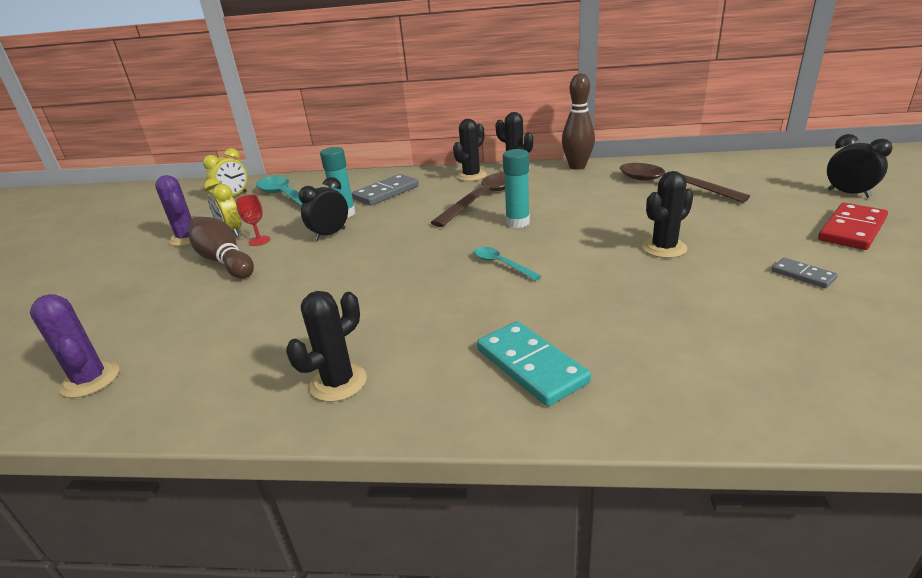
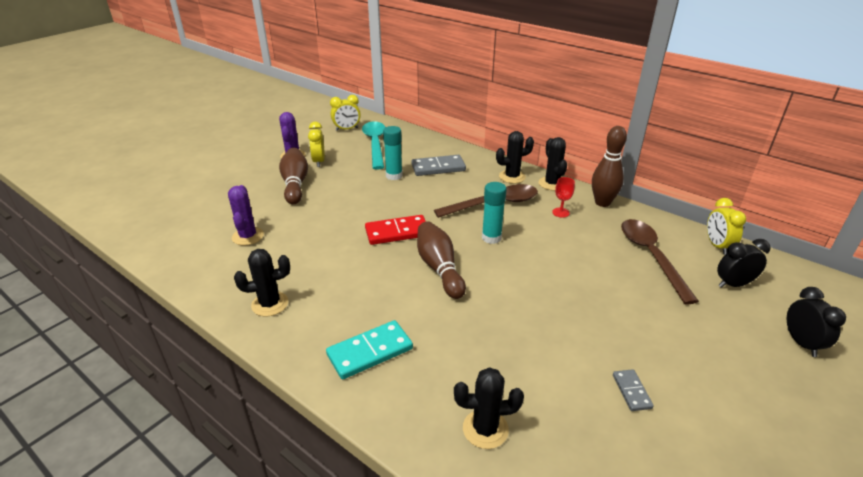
camera: 30 degrees right, 5 degrees up
(90, 380) = (175, 238): purple cactus -> purple cactus (248, 236)
(259, 241) = (326, 177): red goblet -> red goblet (560, 212)
(330, 235) = (368, 191): black clock -> black clock (733, 284)
(501, 264) = (439, 268): turquoise spoon -> brown bowling pin
(531, 366) = (370, 352): turquoise domino -> turquoise domino turned 60 degrees clockwise
(664, 248) = (563, 313): black cactus -> black cactus (485, 429)
(703, 162) = (717, 246): none -> yellow clock
(851, 229) = (740, 377): red domino -> red domino (397, 232)

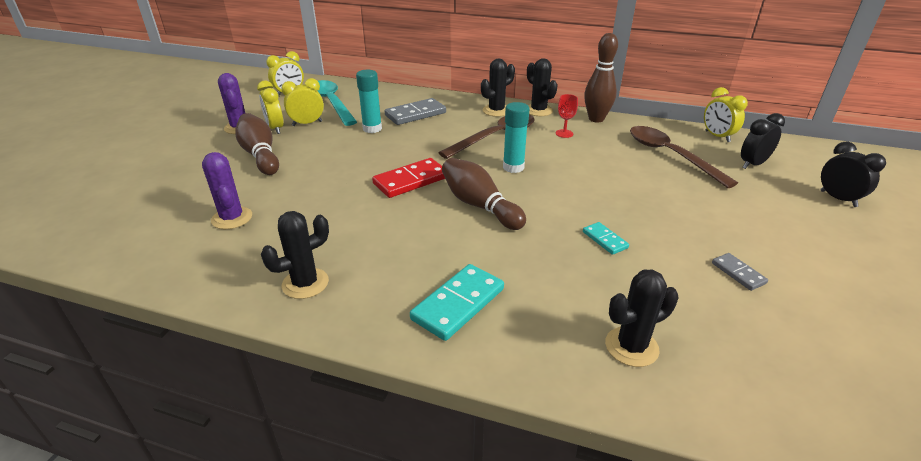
camera: 20 degrees left, 0 degrees up
(345, 161) = (307, 123): none -> yellow clock
(528, 327) = (605, 240): none -> turquoise domino

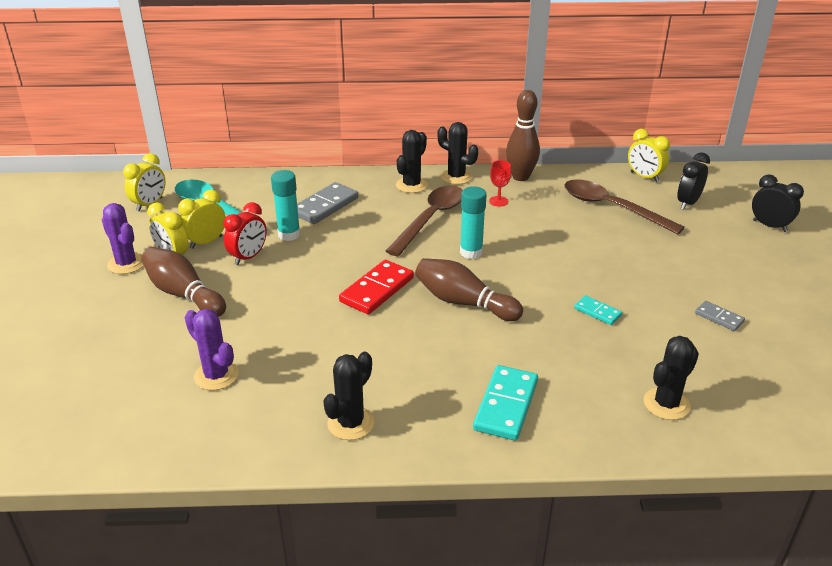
camera: 20 degrees left, 0 degrees up
(329, 139) = (248, 257): none -> red clock

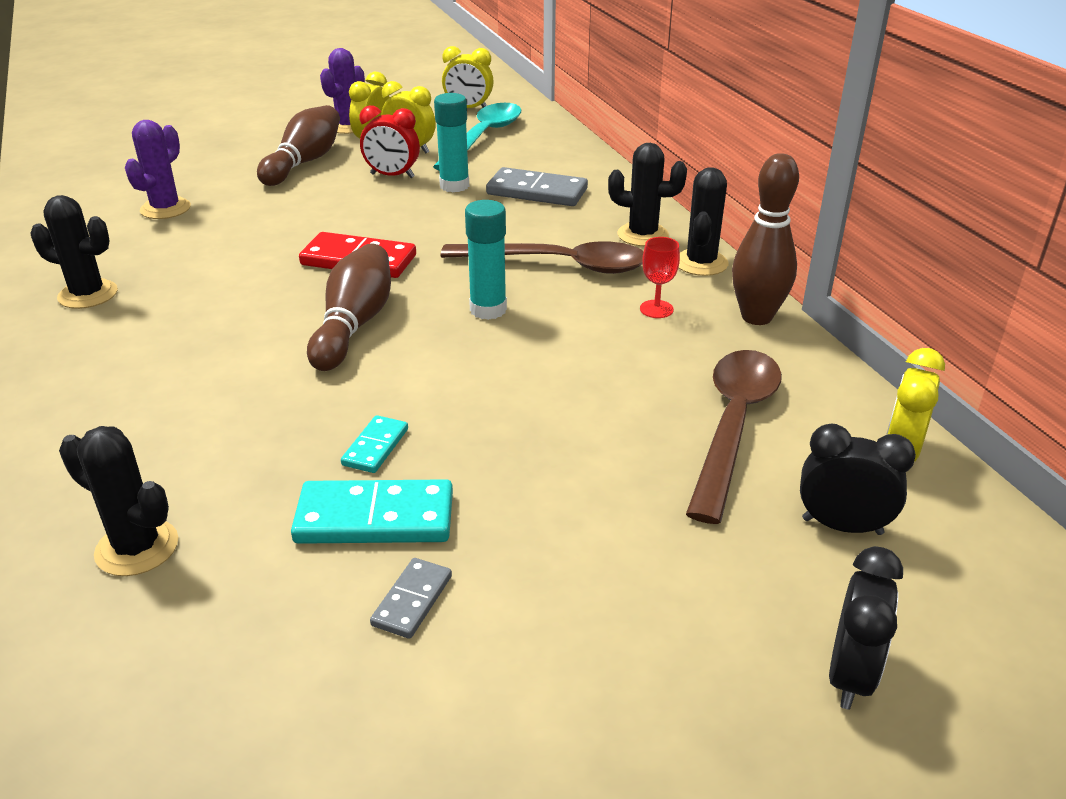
camera: 70 degrees right, 0 degrees up
(505, 405) = (125, 393): turquoise domino -> turquoise domino (375, 518)

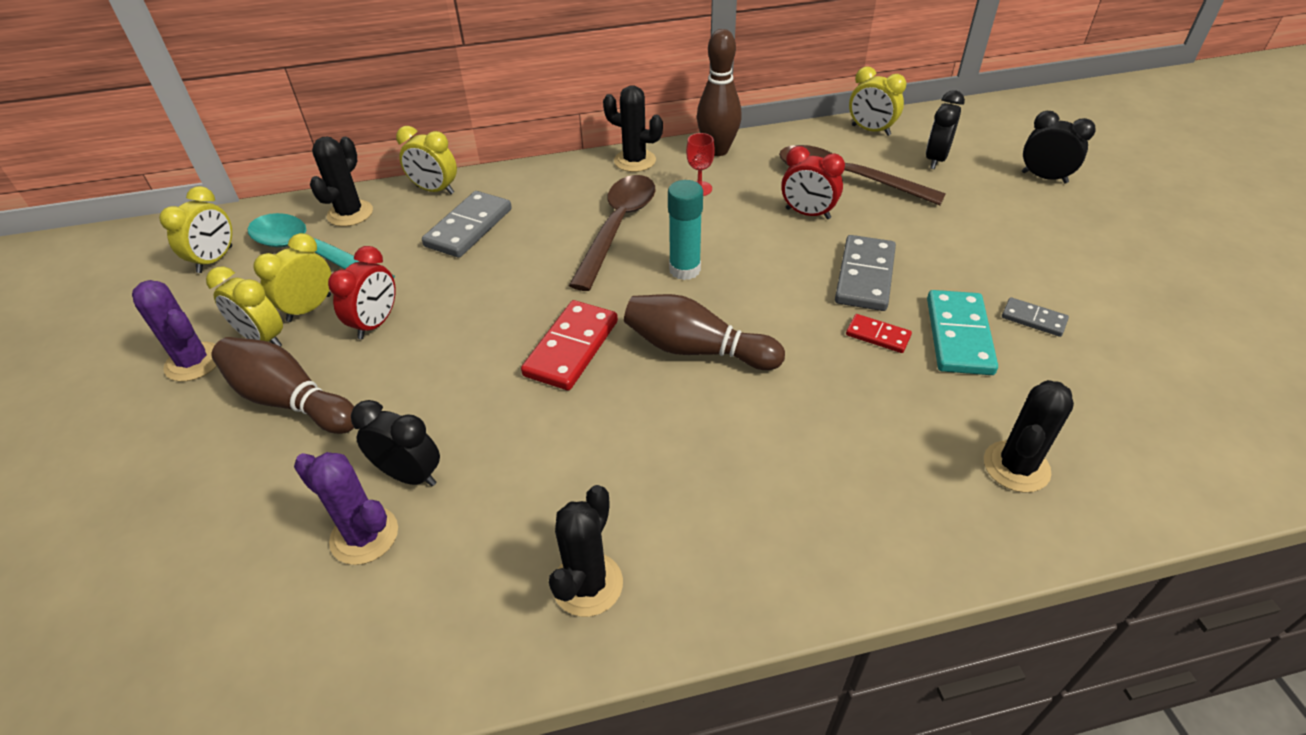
camera: 80 degrees left, 10 degrees up
(218, 215) = (410, 475): none -> black clock
(375, 447) = (878, 335): turquoise domino -> red domino
(454, 186) = (427, 279): turquoise glue stick -> none
(495, 439) = (864, 276): none -> grey domino
(595, 168) = (435, 190): none -> yellow clock
(627, 392) = (807, 214): none -> red clock
(642, 235) = (579, 180): black cactus -> black cactus (350, 213)

